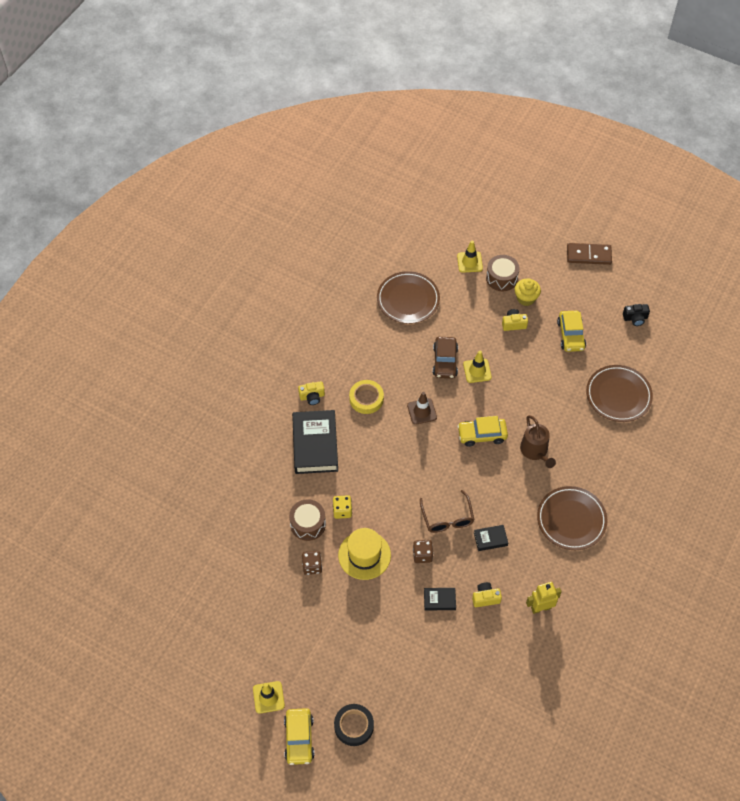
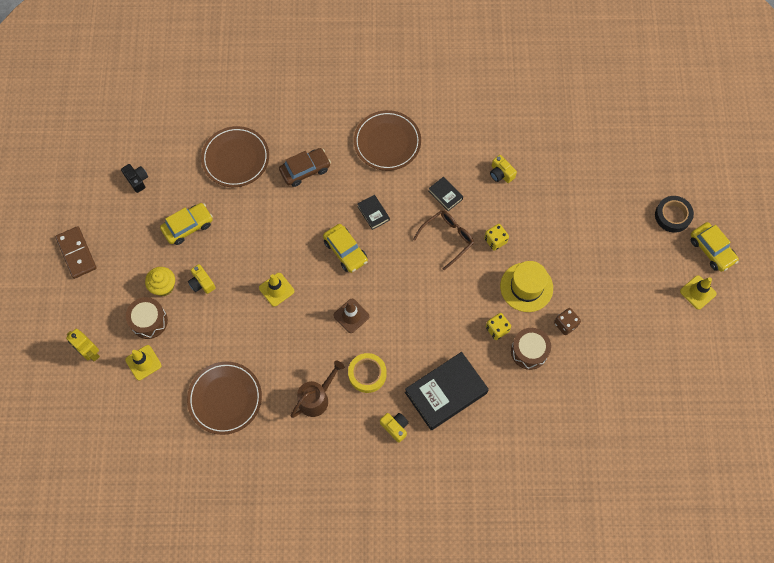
camera: 120 degrees left, 10 degrees up
(299, 739) = (711, 250): yellow car -> yellow car turned 90 degrees clockwise
(422, 555) = (495, 240): brown dice -> yellow dice
(439, 600) = (526, 207): black book -> black book (373, 213)
(445, 361) = (282, 324): brown car -> brown car (305, 170)
(535, 452) = (336, 199): brown watering can -> brown watering can (317, 398)
(541, 608) = (482, 130): yellow robot -> yellow robot (90, 353)

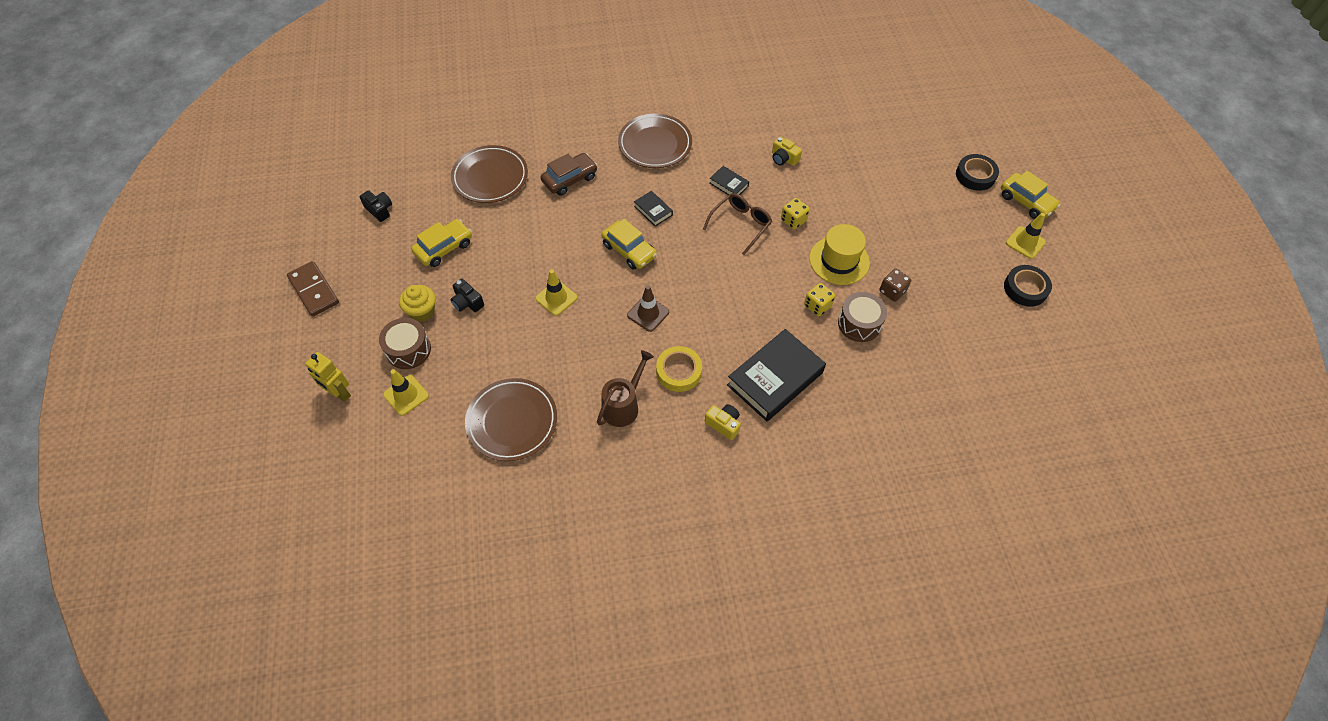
camera: 10 degrees left, 10 degrees down
(202, 283) = (467, 302): yellow camera -> black camera
(684, 338) = (1025, 288): none -> black tape

